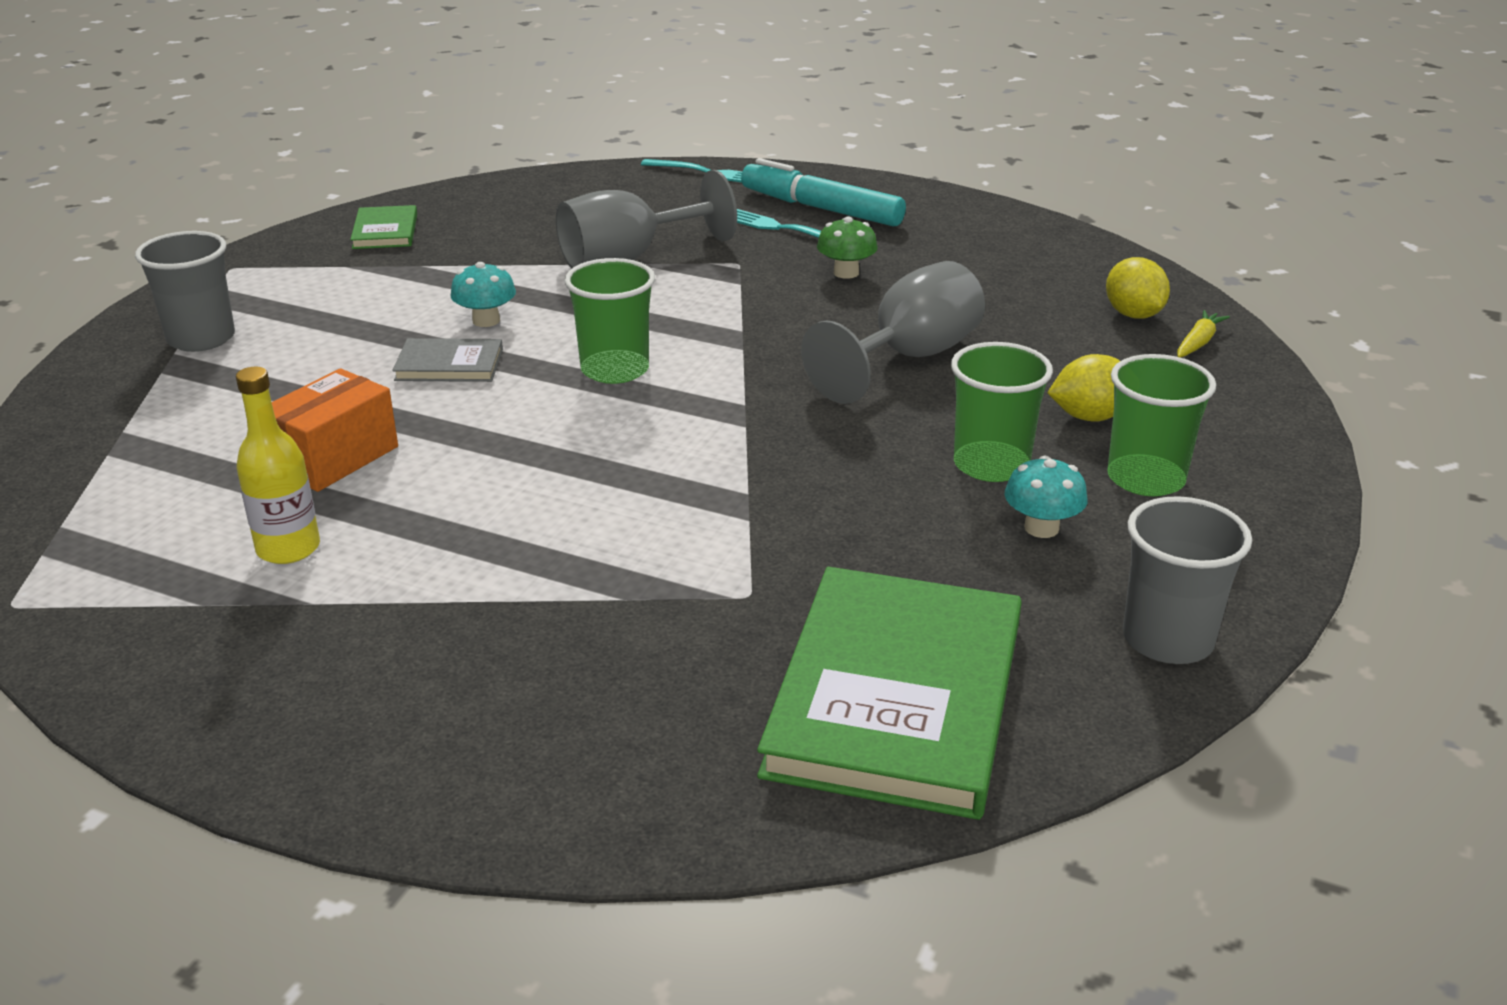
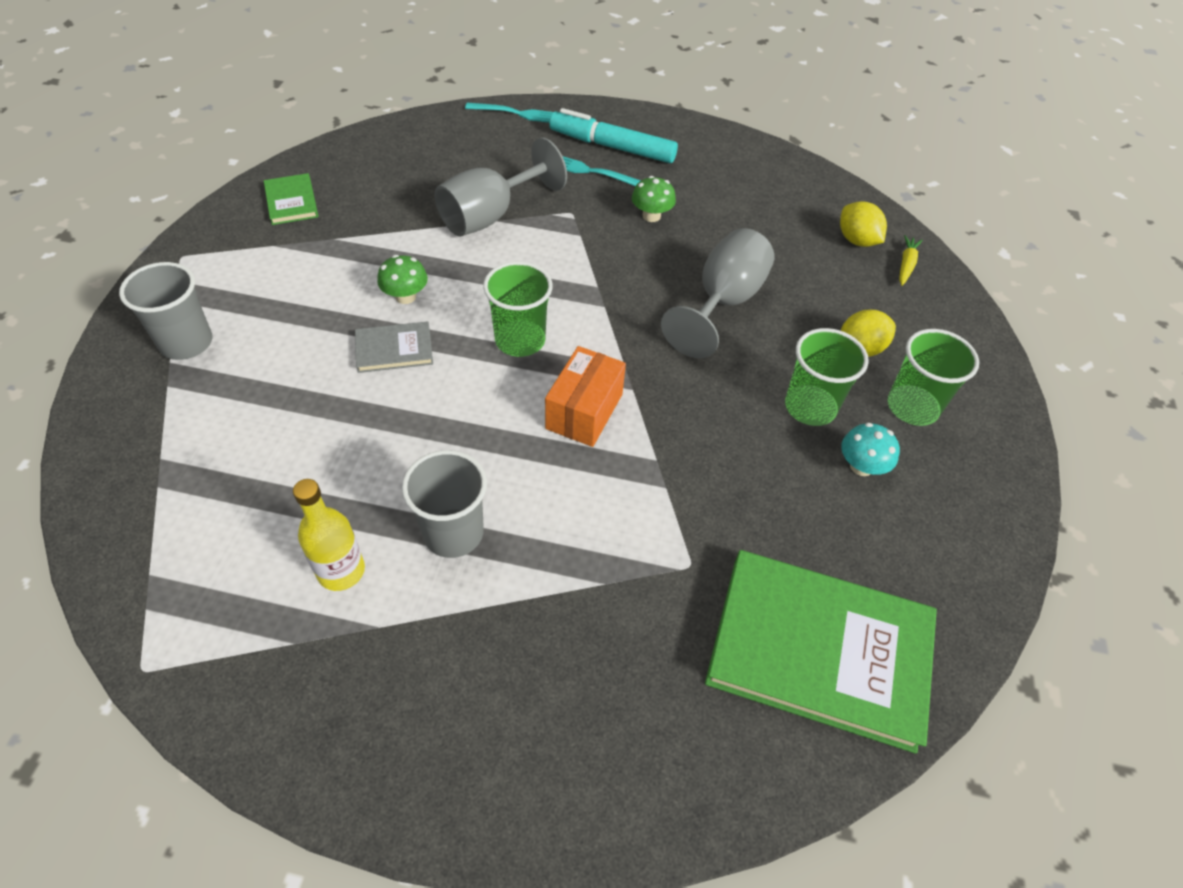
camera: 15 degrees left, 20 degrees up
(334, 458) = (341, 465): orange box -> orange box (584, 411)
(486, 320) = (405, 296): turquoise mushroom -> green mushroom
(897, 696) = (819, 650): green book -> green book turned 75 degrees counterclockwise
(1167, 640) = (971, 563): grey cup -> grey cup (453, 533)

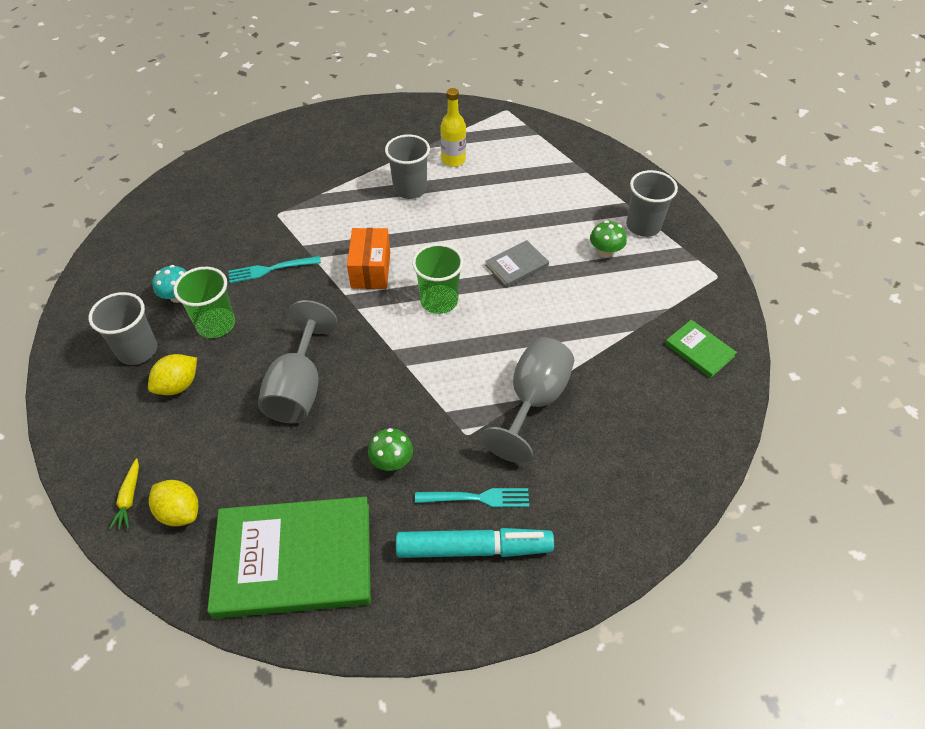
camera: 160 degrees right, 0 degrees up
(405, 296) = (540, 303): green mushroom -> green mushroom (605, 251)
(518, 113) = (604, 560): turquoise fork -> turquoise fork (270, 269)
(819, 650) = (201, 201): green book -> green book (294, 559)
(912, 407) = (137, 350): green cup -> grey cup

